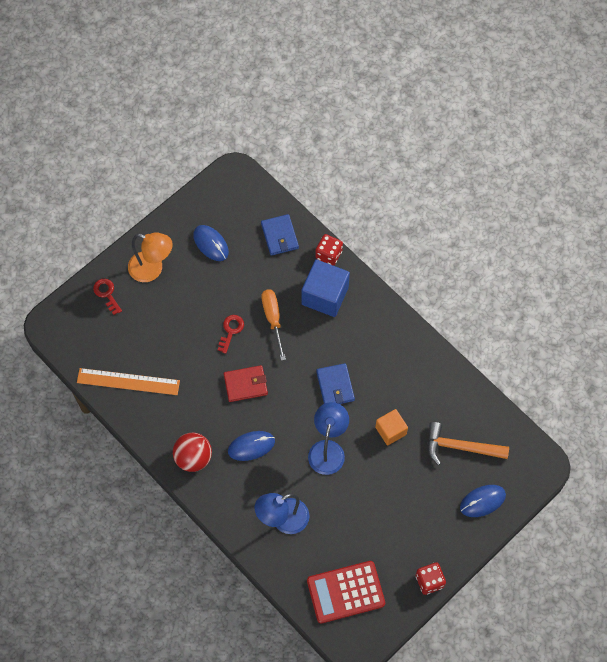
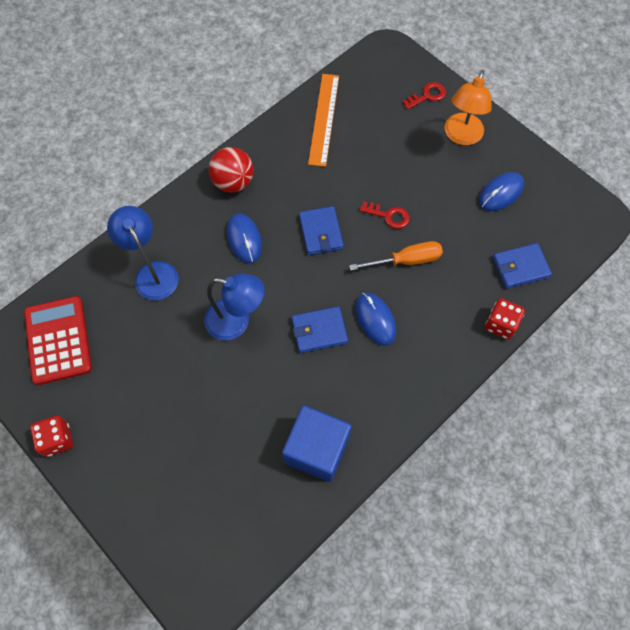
camera: 90 degrees right, 0 degrees up
(245, 384) = (321, 232): red wallet -> blue wallet
(325, 296) = (442, 319): blue cube -> blue cube (316, 449)
(390, 431) = (258, 397): orange cube -> none
(460, 447) = (232, 486): orange hammer -> none
(482, 501) = (155, 514): blue mouse -> blue mouse (375, 319)

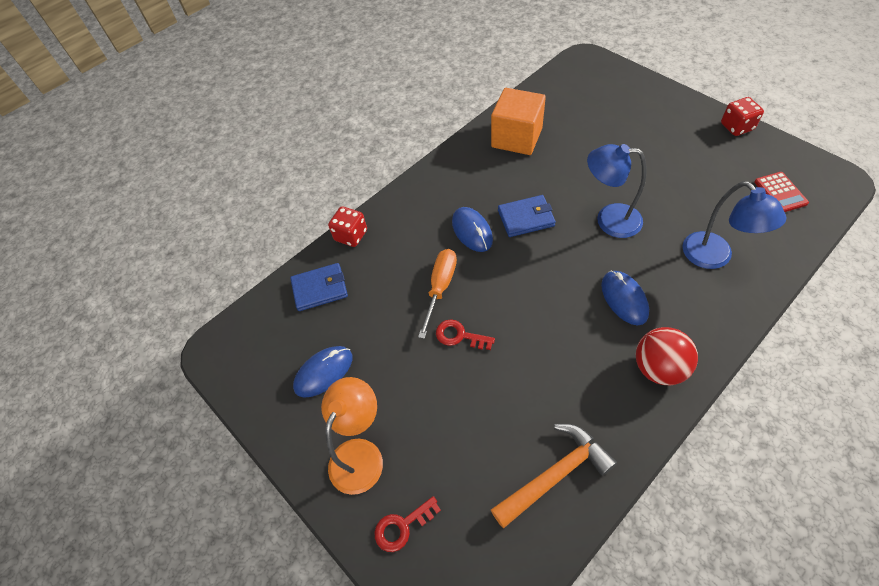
camera: 175 degrees left, 10 degrees down
(58, 340) = (780, 192): red calculator -> red calculator, size x0.56
(316, 449) = (516, 138): blue cube -> orange cube
(321, 232) = (537, 312): blue wallet -> none
(324, 119) = (555, 474): orange ruler -> orange hammer
(406, 260) = (440, 288): orange screwdriver -> orange screwdriver turned 120 degrees clockwise

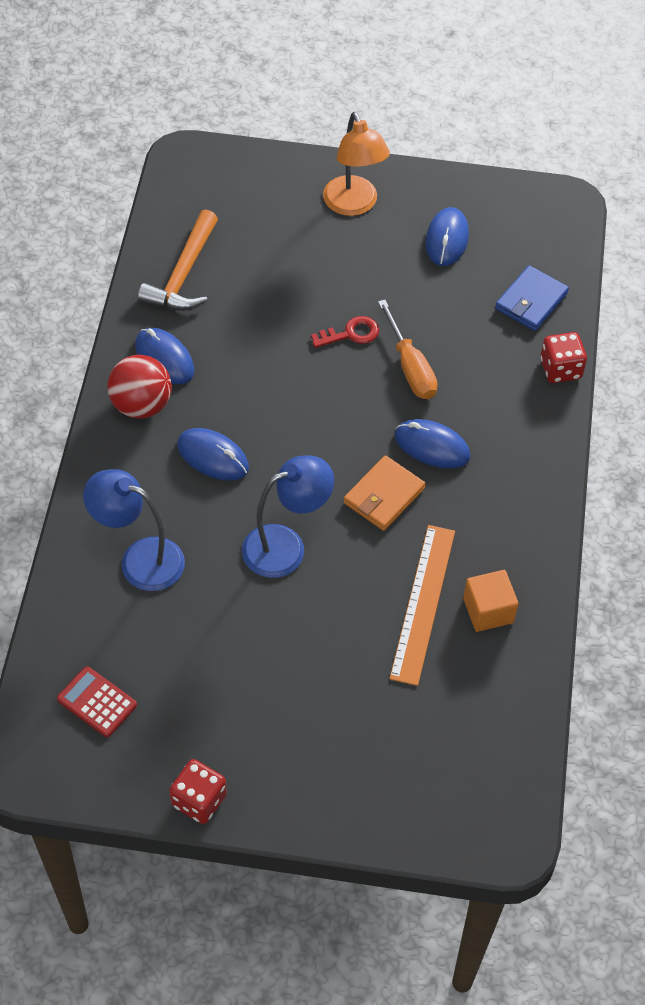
camera: 135 degrees right, 0 degrees up
(402, 526) = (278, 183): red key -> none
(516, 138) = (488, 610): orange cube -> orange cube, size x0.61
(526, 218) = (384, 496): blue wallet -> orange wallet
(549, 156) = (423, 603): none -> orange ruler
(618, 399) = (164, 358): none -> blue mouse

